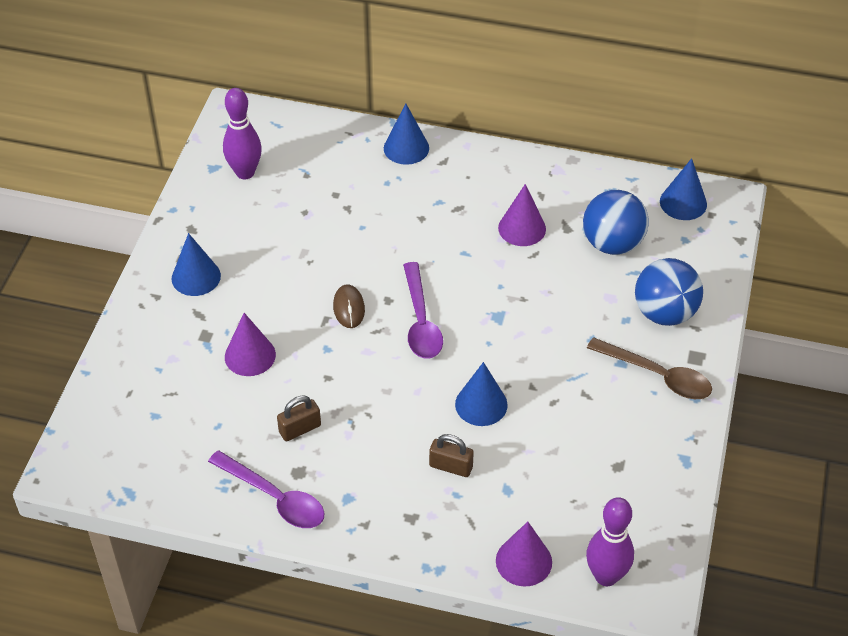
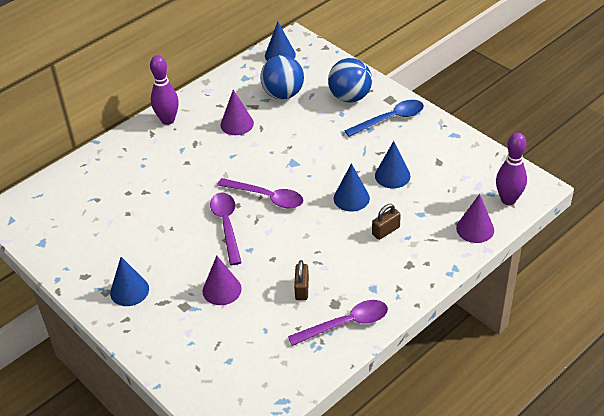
camera: 55 degrees left, 5 degrees down
(245, 172) = (63, 228): purple bowling pin -> purple bowling pin (168, 120)
(349, 308) = (226, 225): brown mouse -> purple spoon
(406, 148) = (123, 144): blue cone -> blue cone (392, 175)
(657, 375) = (390, 119): brown spoon -> blue spoon

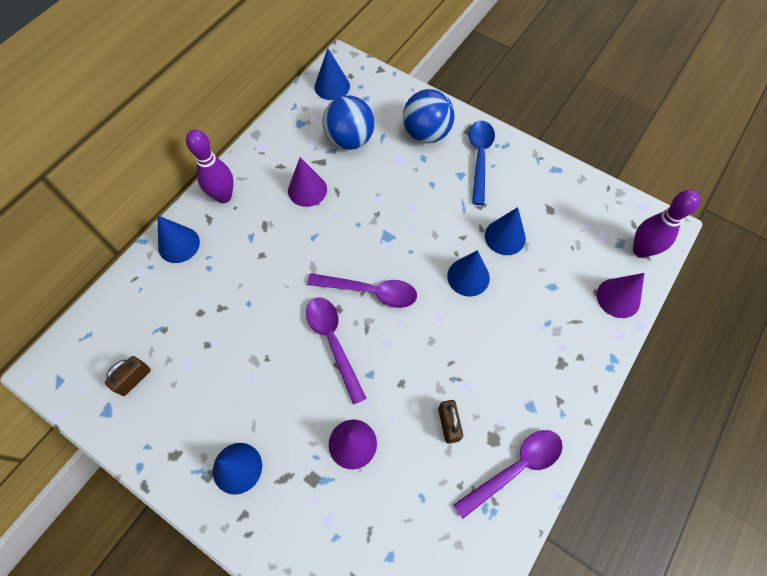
camera: 15 degrees left, 20 degrees up
(123, 147) = (179, 244): none -> blue cone
(386, 231) = (521, 318): brown padlock -> brown padlock (134, 379)
(390, 119) = (479, 158): blue spoon -> blue spoon turned 45 degrees counterclockwise

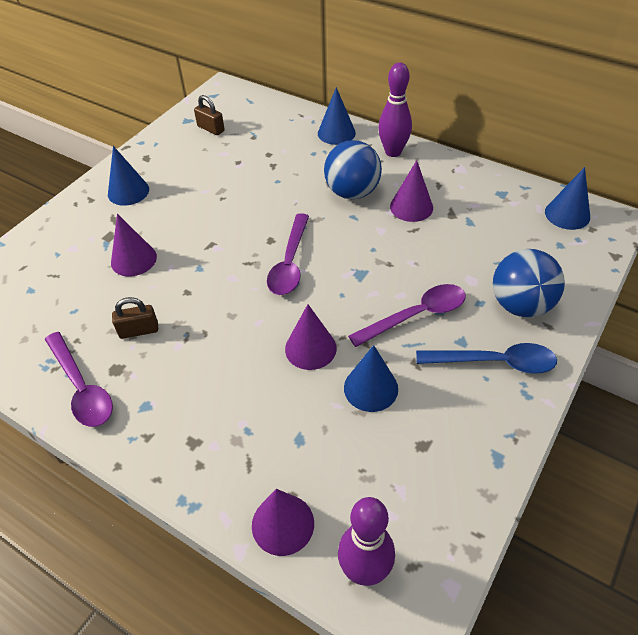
camera: 90 degrees right, 15 degrees down
(333, 342) = (234, 239): purple spoon -> purple spoon (416, 315)
(350, 140) = (489, 235): blue ball -> blue ball (352, 192)
(468, 277) = (310, 348): blue cone -> purple cone

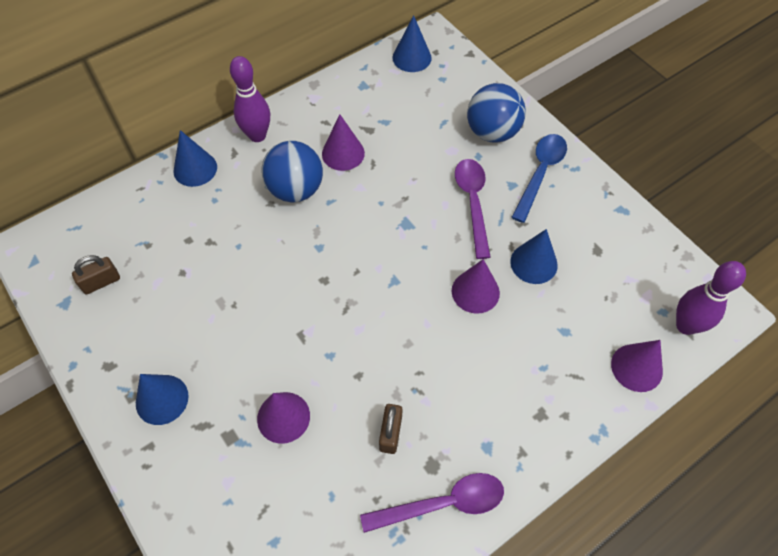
camera: 70 degrees left, 10 degrees up
(290, 263) = (364, 273): purple spoon -> none

